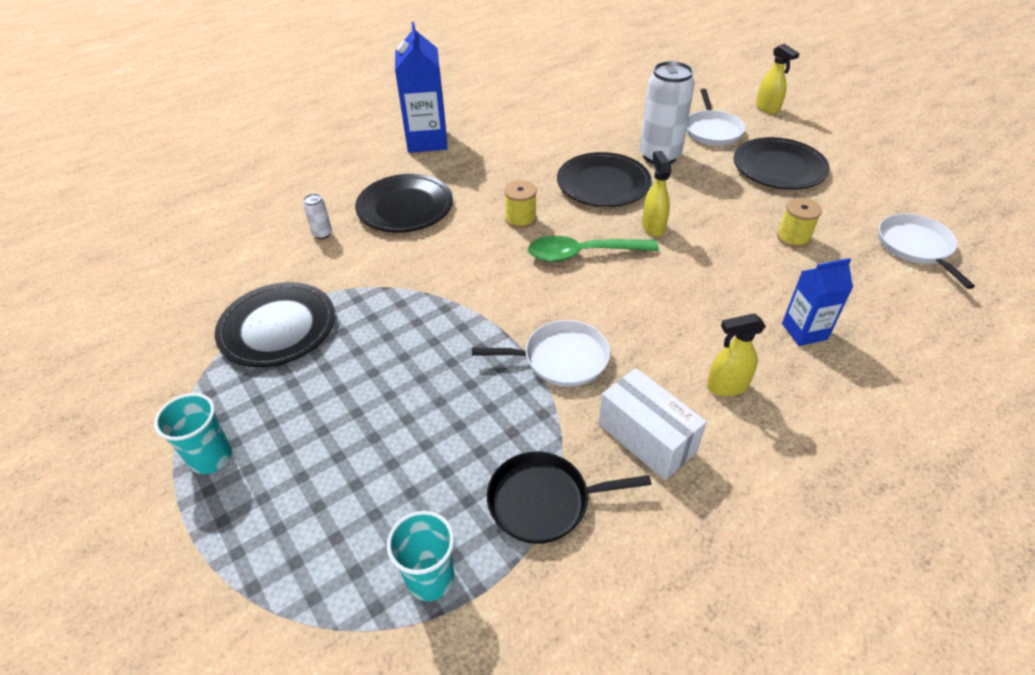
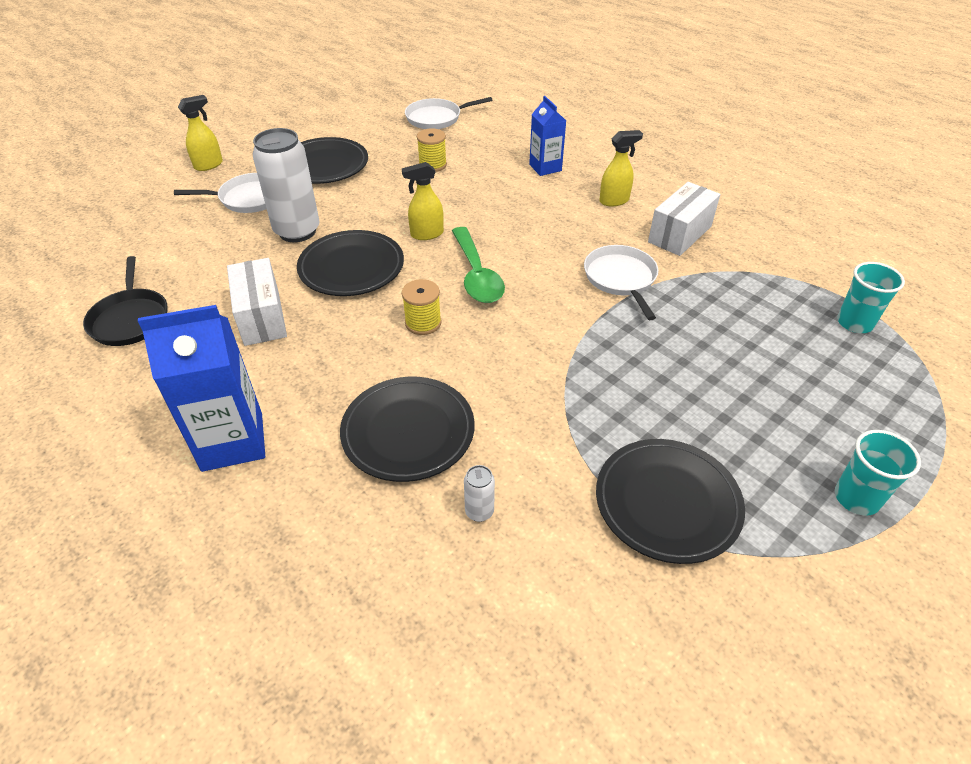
camera: 100 degrees left, 0 degrees up
(544, 501) = (760, 277): black pan -> black pan (130, 319)
(545, 145) = (261, 317): none -> white box
(726, 386) = (614, 201): yellow spray bottle -> yellow spray bottle turned 90 degrees counterclockwise

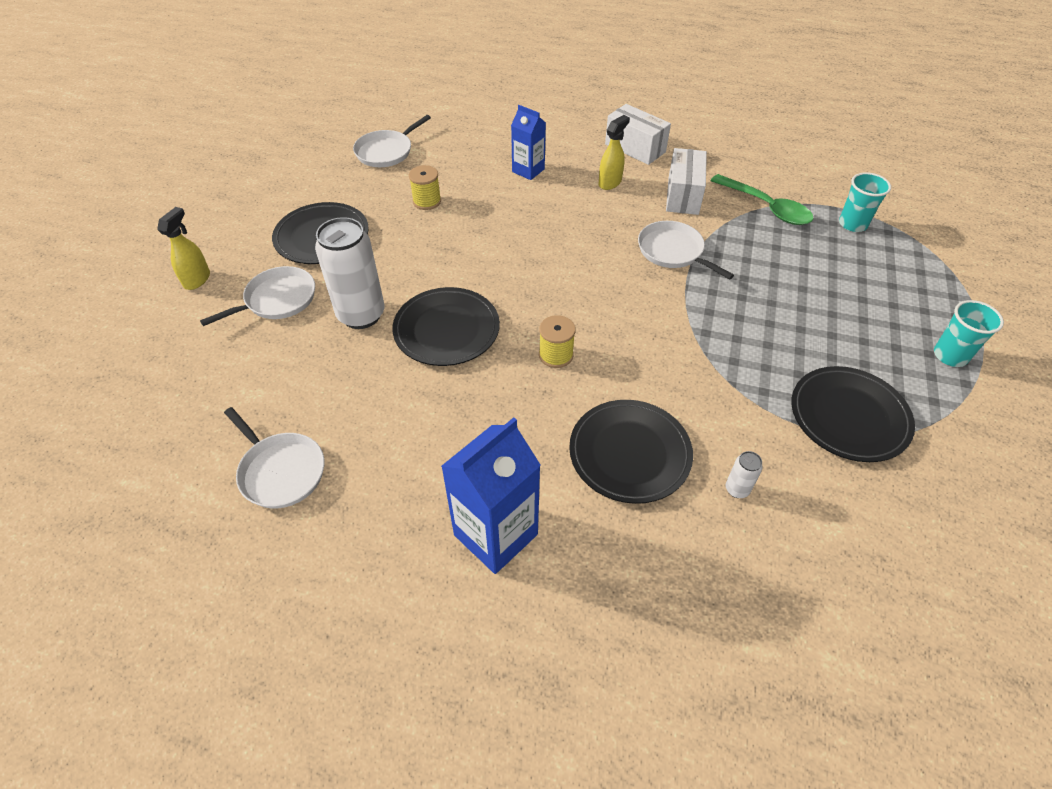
camera: 30 degrees left, 5 degrees up
(130, 319) = (280, 471): black pan -> white pan
(261, 317) = (410, 412): white box -> white box (635, 148)
(426, 234) = (484, 272): yellow spray bottle -> none
(476, 275) = (560, 293): green spoon -> green spoon (766, 207)

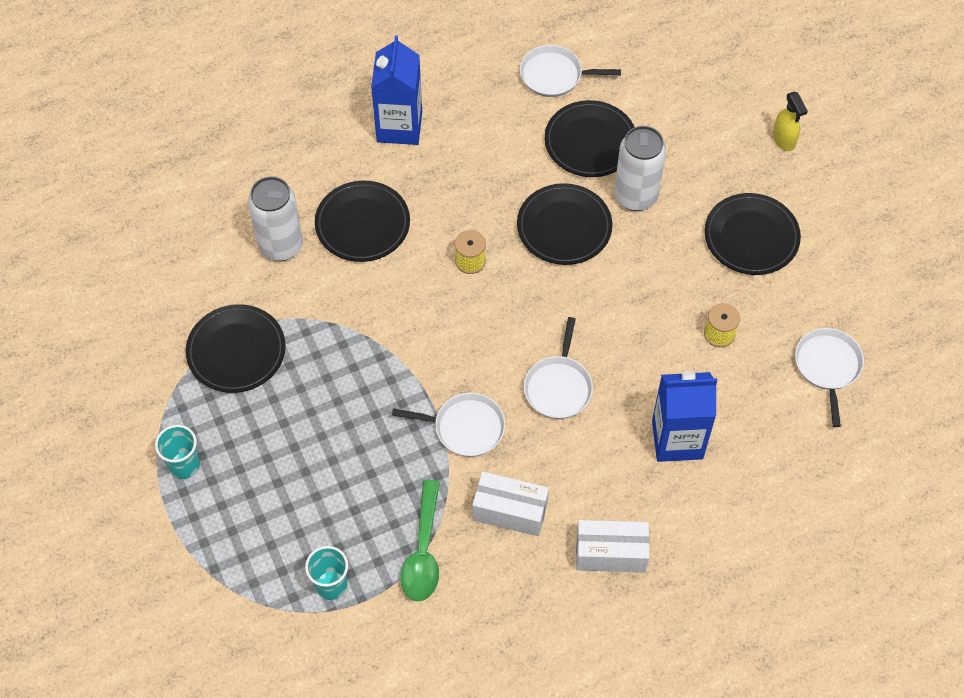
camera: 140 degrees right, 10 degrees up
(277, 300) = (707, 166): white pan -> white pan (558, 386)
(336, 382) = (590, 142): none -> black plate
(528, 170) = (677, 439): blue carton -> blue carton, size x1.65
(610, 183) = (589, 479): yellow spray bottle -> none
(683, 195) = (510, 511): white box -> white box turned 45 degrees counterclockwise
(737, 489) = (281, 246): white can -> white can, size x2.36
(766, 207) = (423, 551): green spoon -> green spoon turned 90 degrees counterclockwise

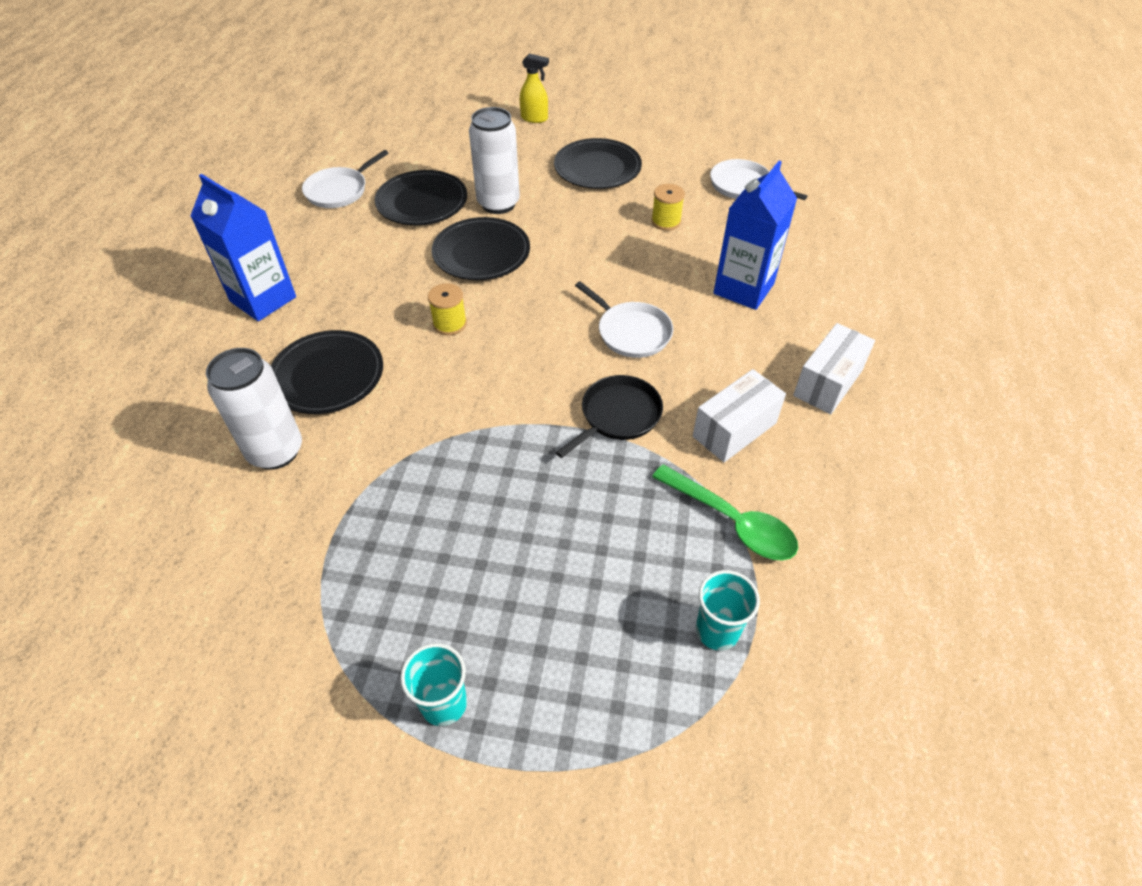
camera: 55 degrees left, 10 degrees down
(236, 351) = (352, 561): black plate -> none
(465, 427) = (617, 416): white pan -> black pan

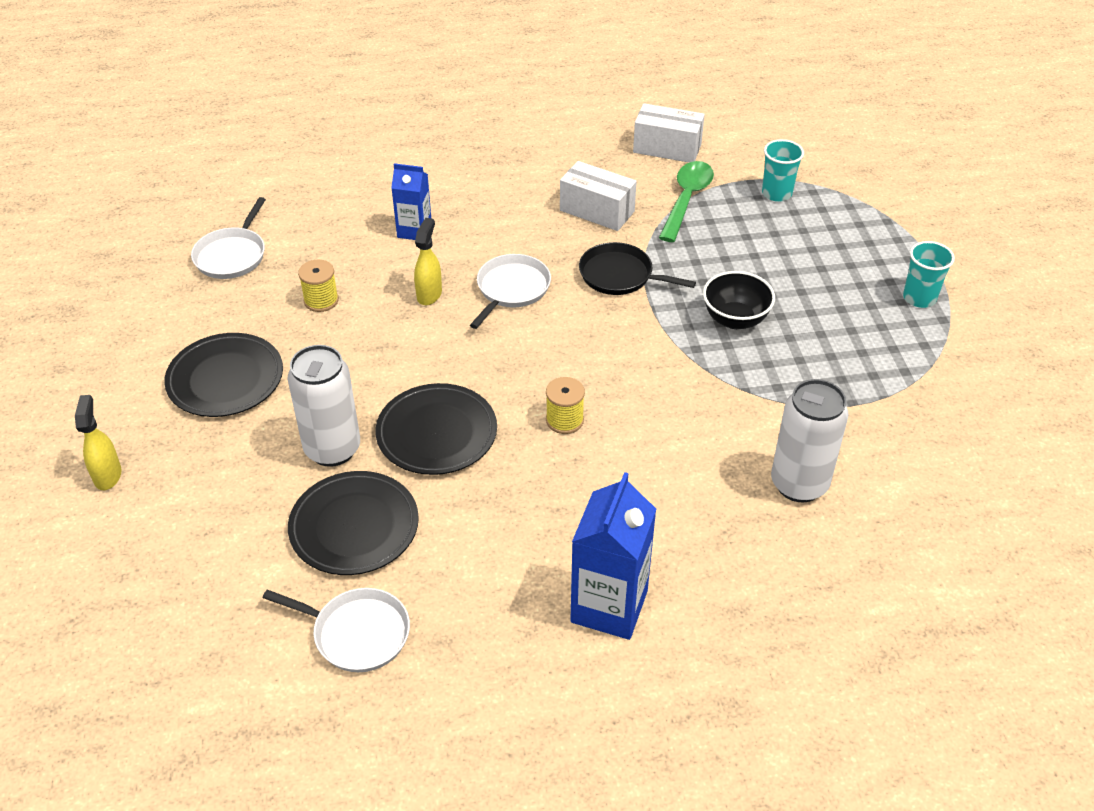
camera: 110 degrees left, 5 degrees down
(327, 376) = (688, 488): black plate -> none
(506, 488) = (735, 319): none -> black bowl
(647, 280) = (429, 294): none -> yellow spray bottle
(743, 289) = (414, 230): blue carton -> blue carton, size x0.61
(828, 383) = (516, 171): white box -> white box (667, 148)

